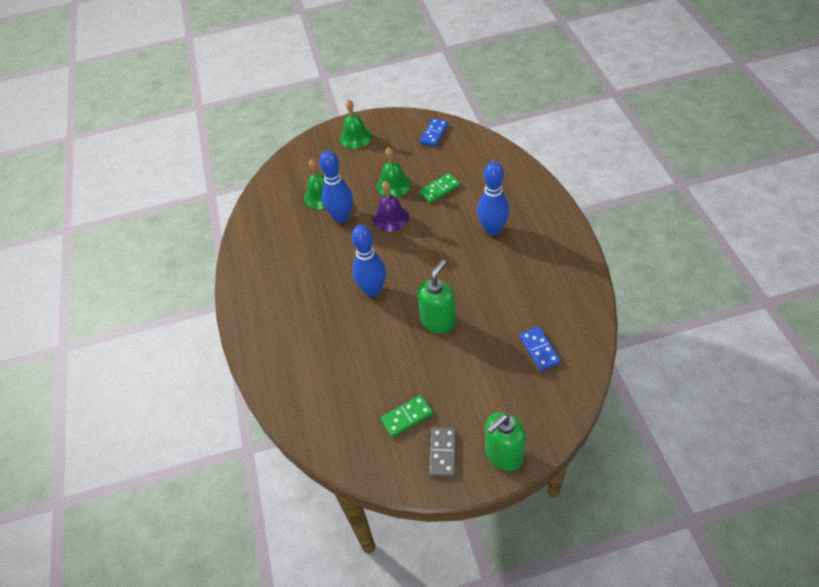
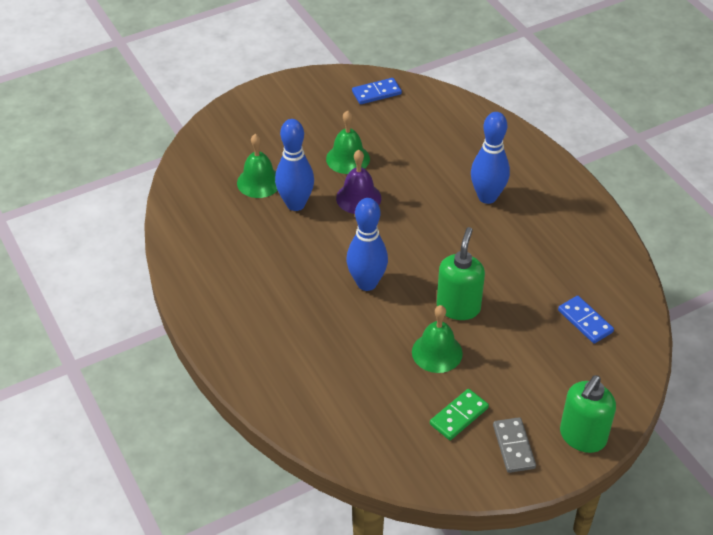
camera: 20 degrees left, 5 degrees down
(355, 137) = (277, 106): green bell -> green bell (437, 352)
(434, 134) = (376, 93): blue domino -> blue domino turned 60 degrees clockwise
(439, 189) = (407, 158): green domino -> none

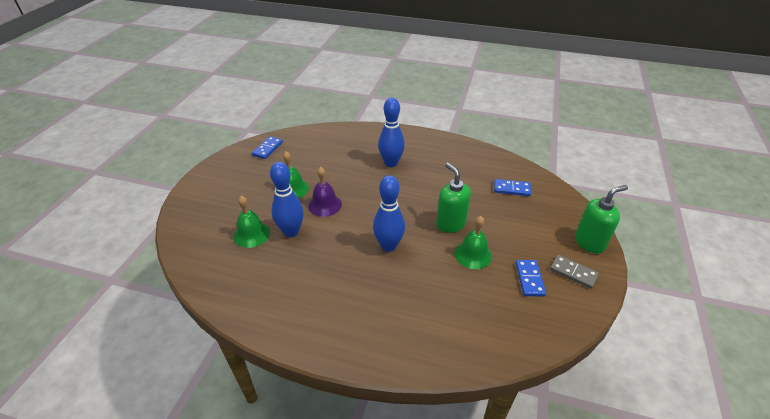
camera: 45 degrees left, 5 degrees down
(459, 416) = (529, 279): green domino -> blue domino
(582, 437) = (589, 242): green soap dispenser -> green soap dispenser turned 105 degrees counterclockwise

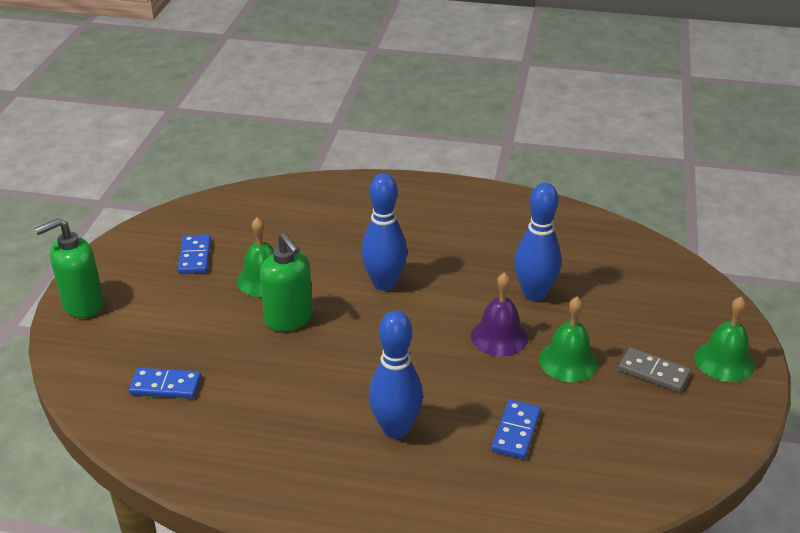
camera: 175 degrees right, 5 degrees down
(251, 234) = (591, 287): green bell -> green bell (724, 361)
(267, 149) = (670, 450): blue domino -> blue domino (516, 431)
(573, 273) = (132, 266): grey domino -> grey domino (653, 372)

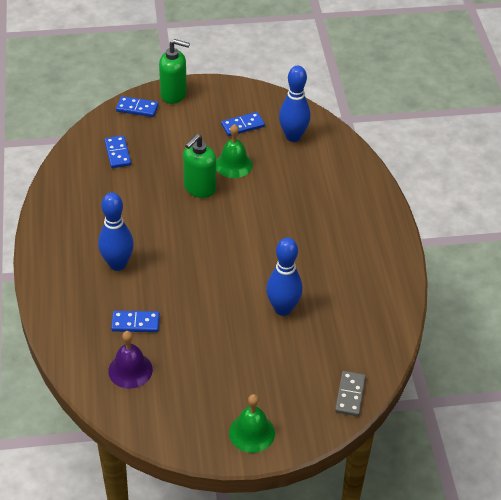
camera: 70 degrees right, 10 degrees up
(82, 304) = (174, 94): green soap dispenser -> green soap dispenser turned 150 degrees clockwise
(83, 347) = (137, 108): none -> blue domino
(384, 283) = (257, 225): blue bowling pin -> blue bowling pin (293, 136)
(499, 337) = (226, 297): purple bell -> purple bell (130, 370)
(568, 361) = (215, 340): green bell -> none
(653, 372) = (222, 390): grey domino -> grey domino (350, 395)

